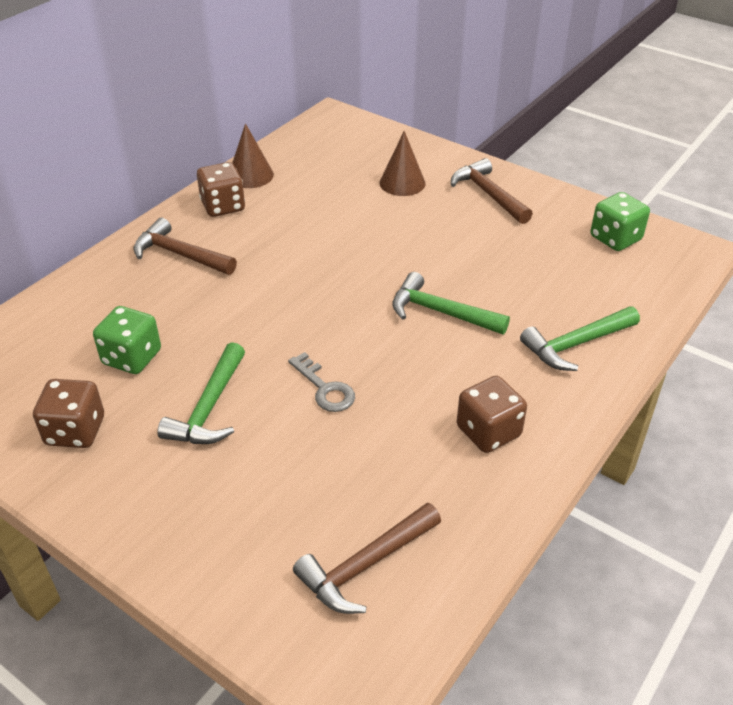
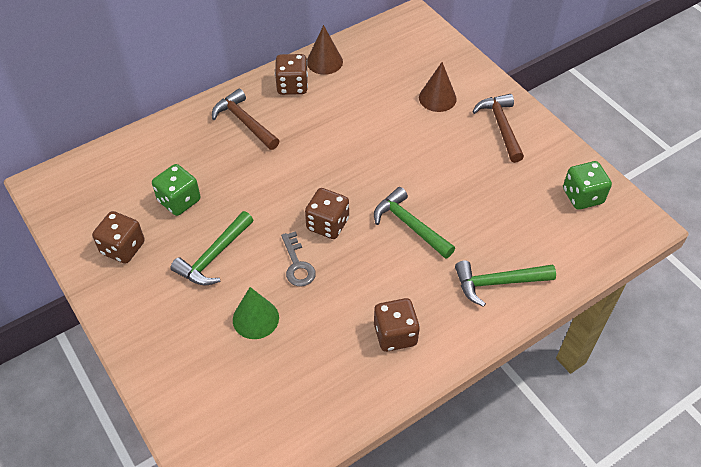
camera: 20 degrees right, 10 degrees up
(301, 464) = (255, 318): none -> green cone
(340, 336) = (327, 224): none -> brown dice
(365, 565) = (264, 407): brown hammer -> none

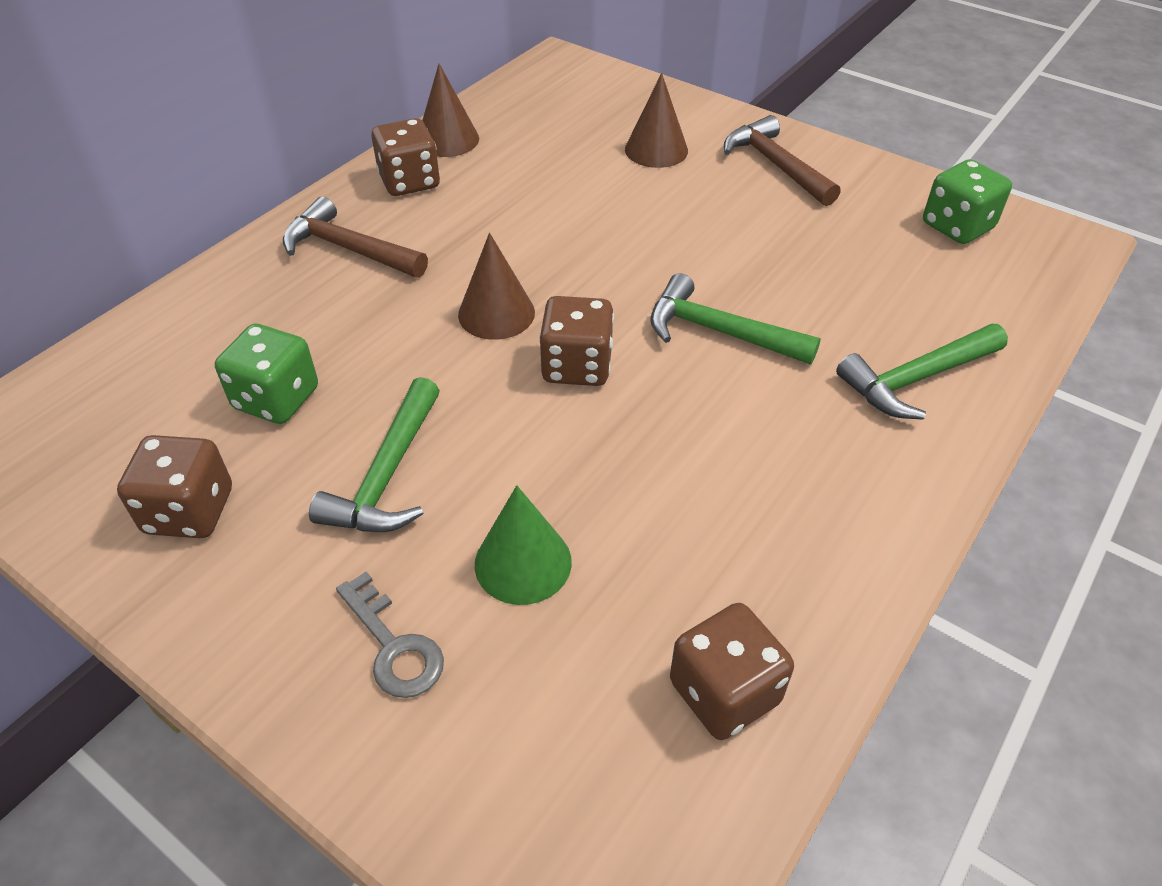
camera: 20 degrees left, 5 degrees down
(297, 265) = (556, 445): grey key -> grey key (394, 646)
(302, 182) = (496, 313): none -> brown cone
(395, 334) = (799, 512): brown dice -> brown dice (724, 692)

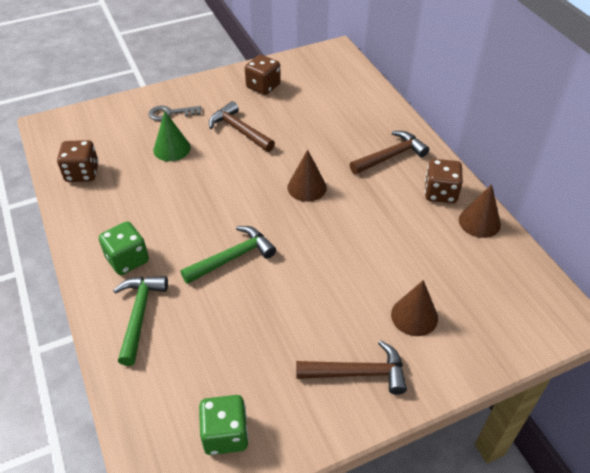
camera: 120 degrees right, 0 degrees up
(276, 399) = (302, 114): green dice -> green dice (127, 260)
(387, 475) = (239, 130): green hammer -> brown hammer
(577, 366) = (251, 199): brown dice -> none

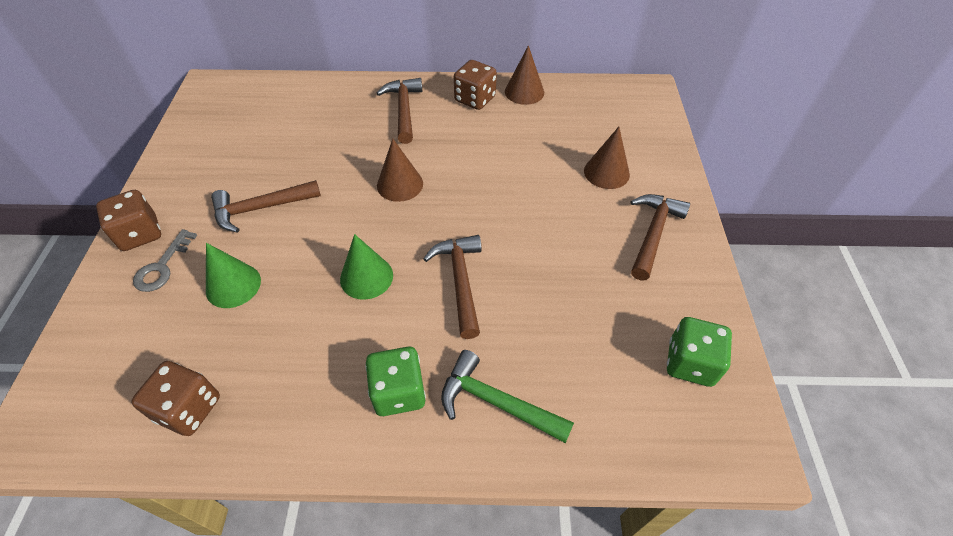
camera: 65 degrees left, 5 degrees up
(210, 206) = (366, 277): none -> green cone
(232, 258) = (460, 281): green hammer -> brown hammer
(263, 86) = (204, 162): brown dice -> brown dice (140, 234)

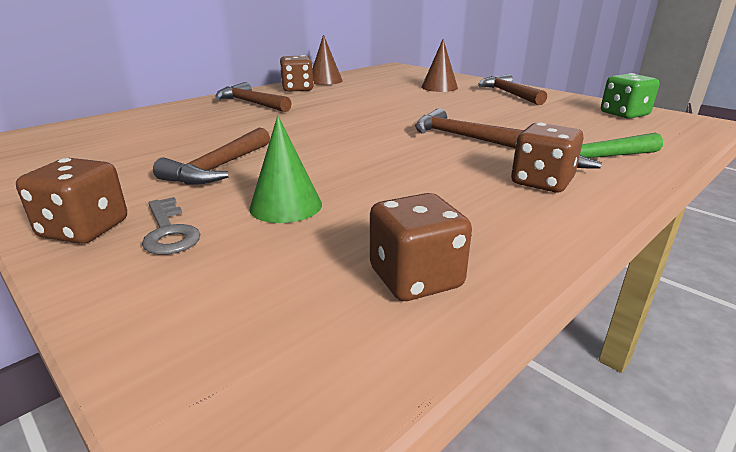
camera: 45 degrees left, 25 degrees down
(366, 277) = (395, 158): green cone -> none
(398, 392) = (541, 182): green dice -> brown dice
(400, 184) = (322, 124): brown cone -> none

